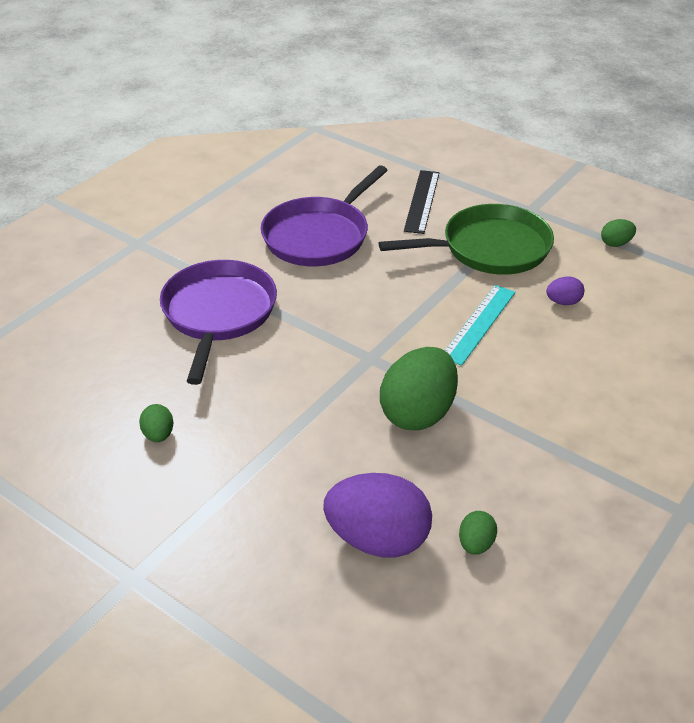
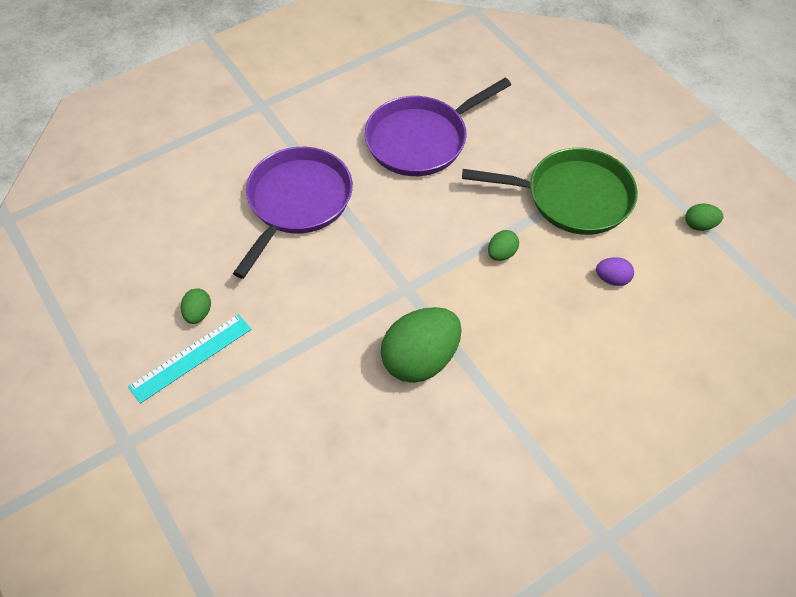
camera: 20 degrees right, 15 degrees up
(378, 539) = (328, 475): purple egg -> none
(422, 201) = (534, 124): black ruler -> none
(476, 544) = (407, 508): green egg -> green egg (501, 254)
(479, 324) = (520, 280): turquoise ruler -> turquoise ruler (191, 357)

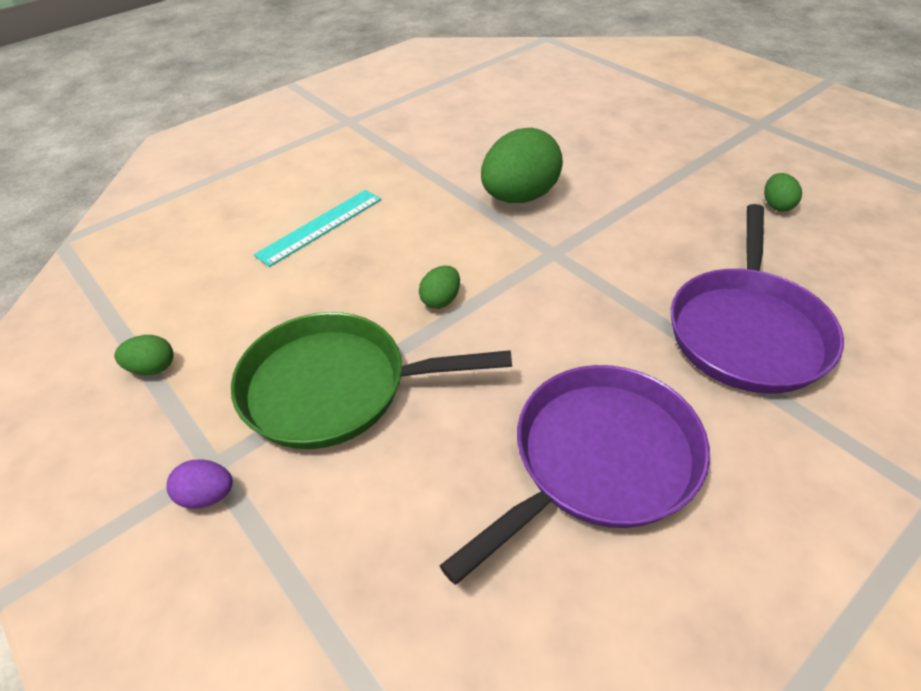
camera: 175 degrees right, 10 degrees down
(191, 357) = (753, 174): turquoise ruler -> turquoise ruler (320, 226)
(612, 279) = (299, 289): purple egg -> purple egg (207, 496)

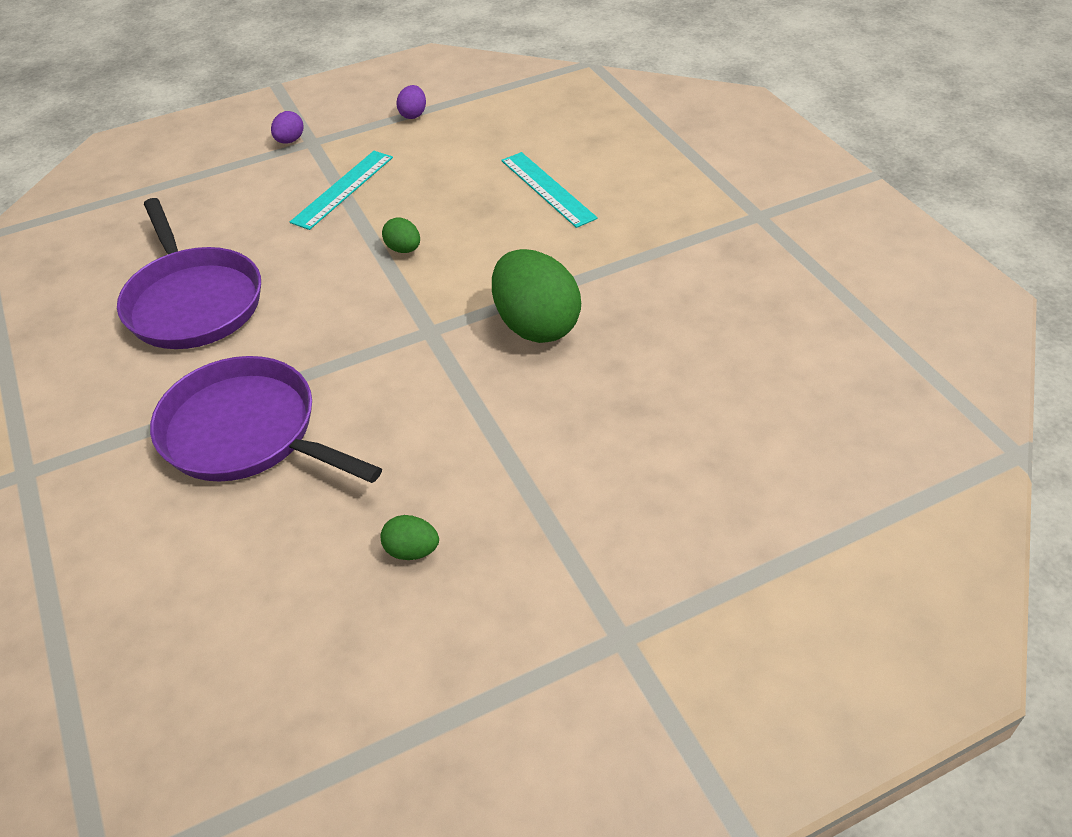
camera: 105 degrees right, 0 degrees up
(152, 368) = (413, 114): green egg -> purple egg
(333, 388) = (343, 189): green pan -> turquoise ruler

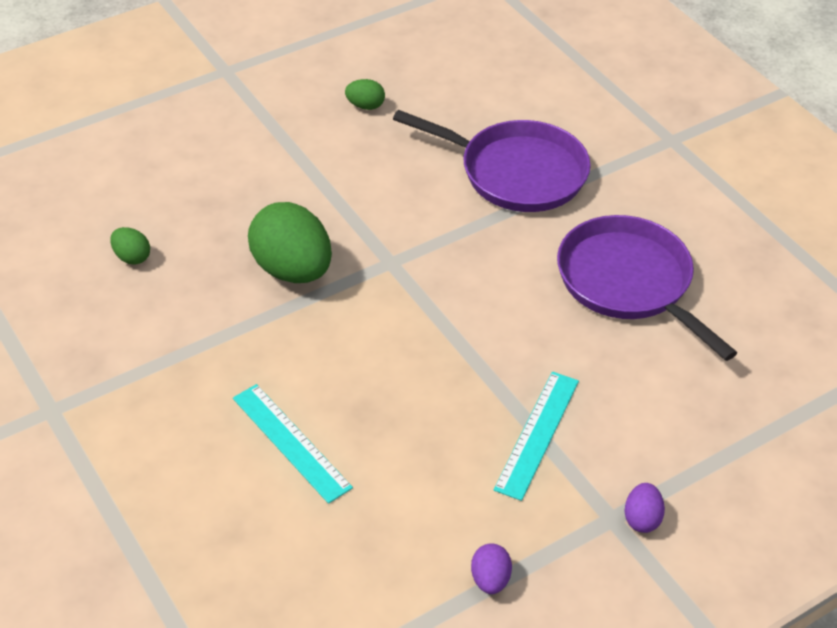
camera: 170 degrees right, 0 degrees up
(403, 249) = (439, 350): green egg -> green egg (132, 257)

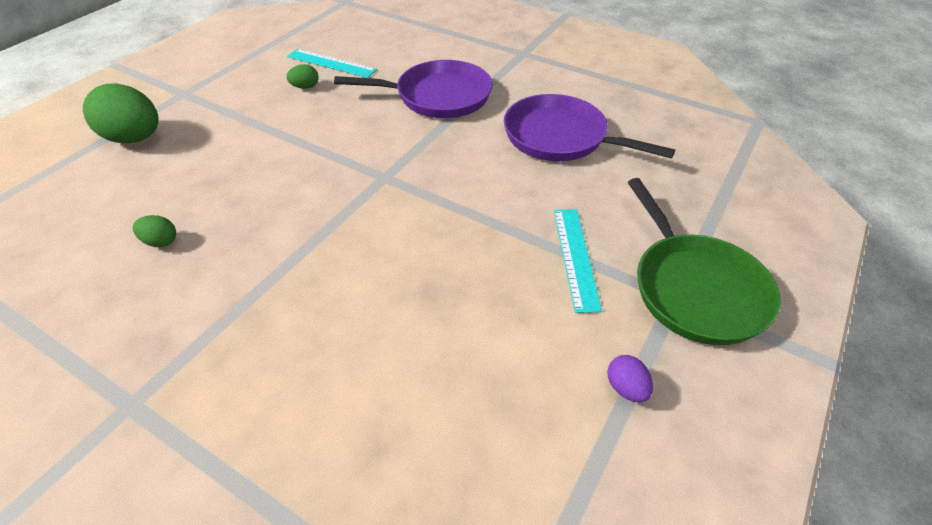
camera: 25 degrees left, 0 degrees up
(291, 442) = (384, 341): turquoise ruler -> turquoise ruler (331, 63)
(292, 270) = (309, 207): green egg -> green egg (134, 138)
(642, 519) = (696, 289): purple egg -> green pan

